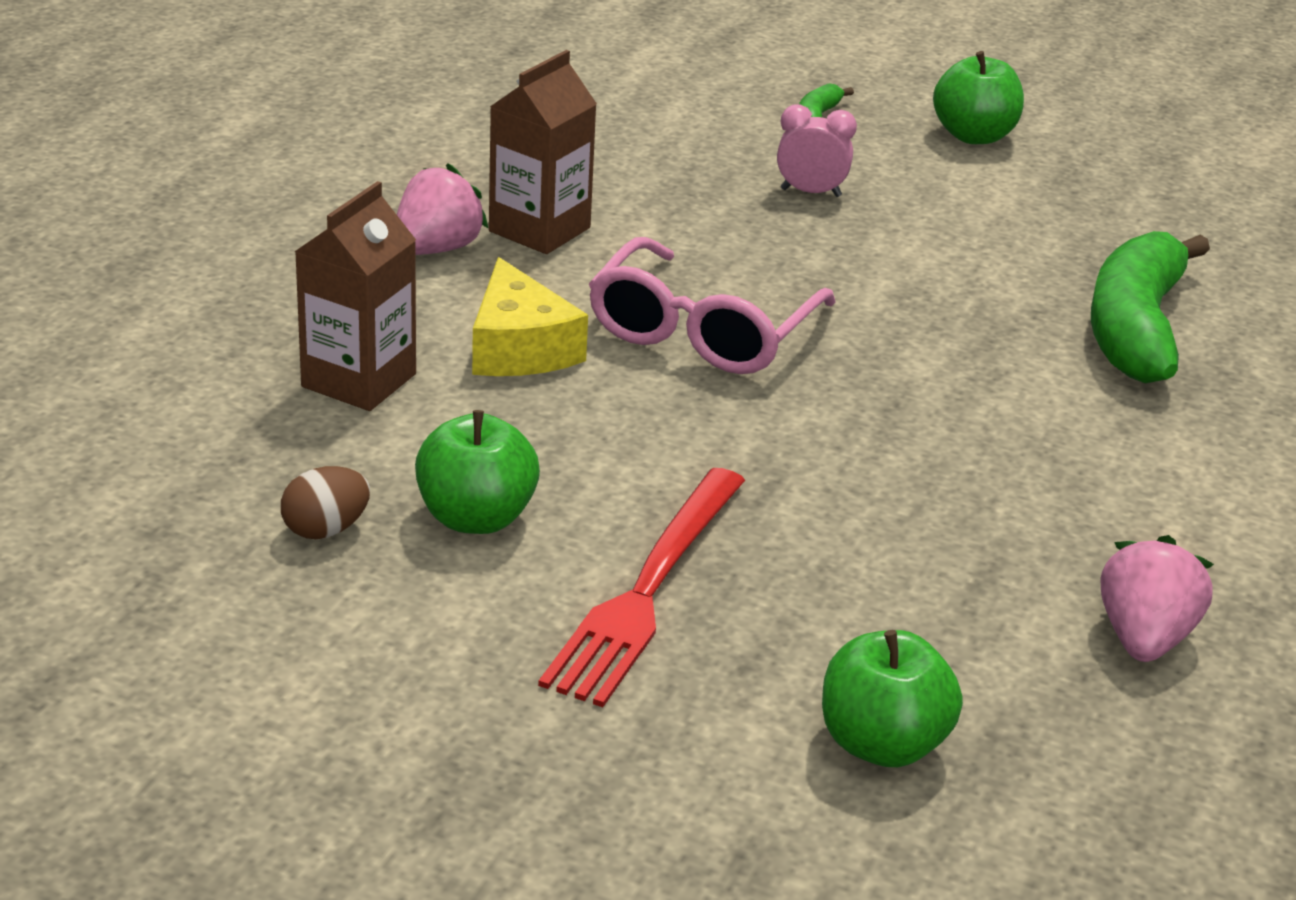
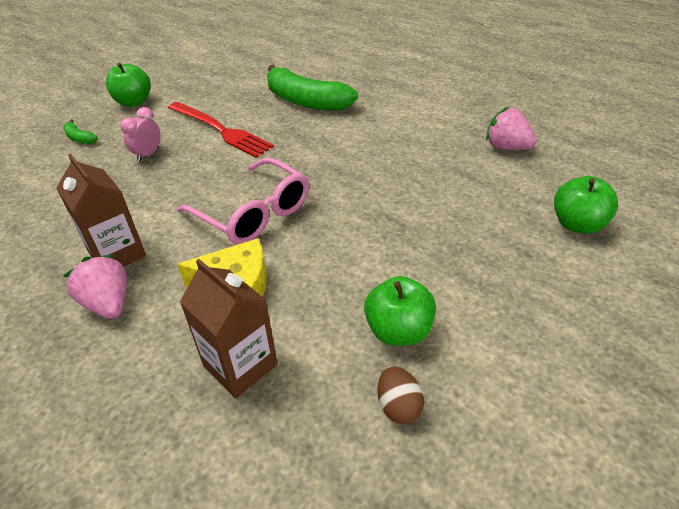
camera: 70 degrees left, 10 degrees up
(647, 589) = (468, 274): red fork -> red fork (220, 130)

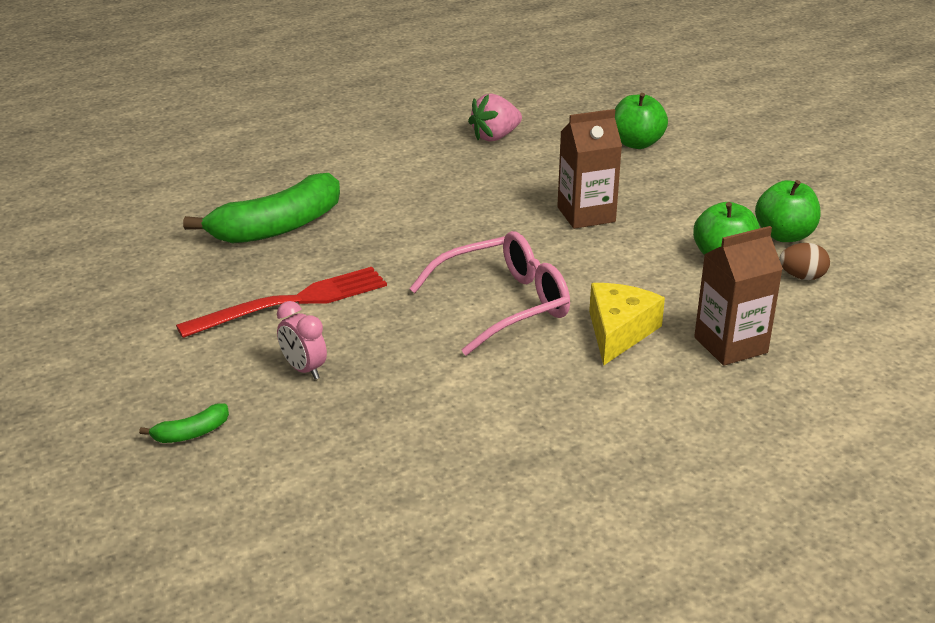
camera: 70 degrees left, 10 degrees down
(108, 303) = (606, 419): pink strawberry -> none
(117, 254) = (519, 409): brown carton -> brown carton (586, 214)
(133, 102) = (119, 372): green apple -> green apple (784, 235)

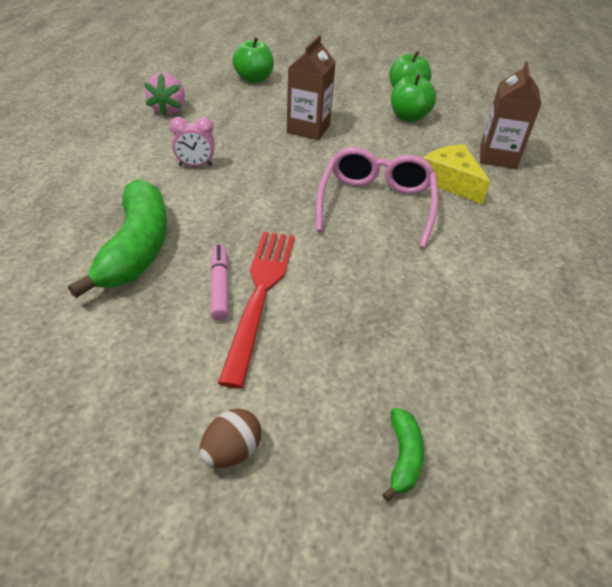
camera: 55 degrees left, 10 degrees up
(278, 281) = (219, 286): none -> pink marker
(304, 369) = (366, 334): pink clock -> pink clock (195, 165)
(802, 277) = (451, 109): brown egg -> brown egg (232, 451)

